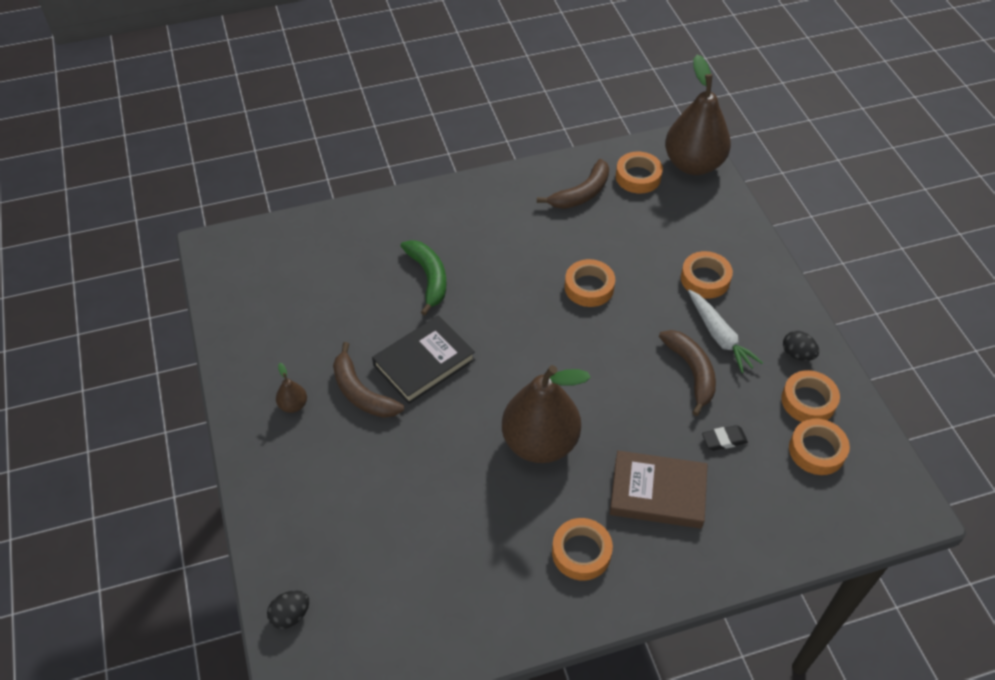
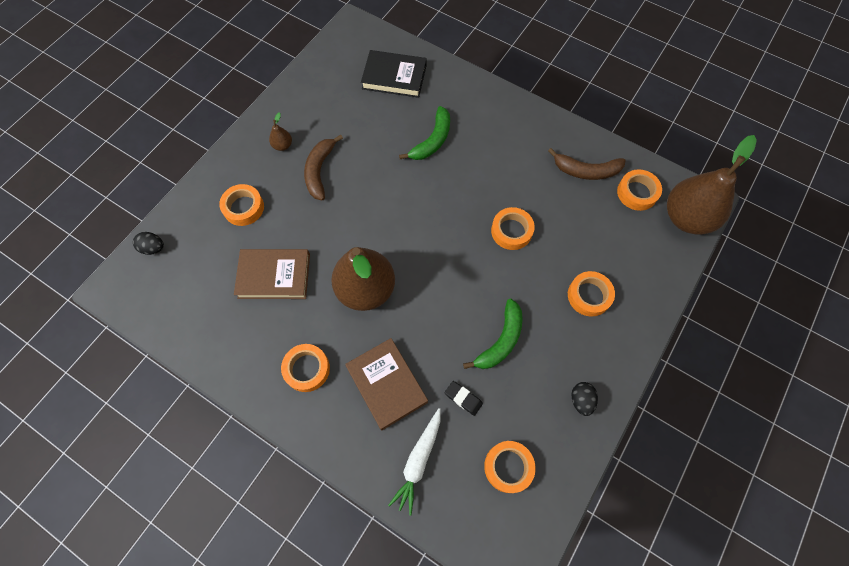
camera: 50 degrees right, 15 degrees up
(424, 362) = (368, 185): black book -> black book (394, 77)
(446, 514) = (274, 276): none -> brown book
(691, 372) = (500, 340): brown banana -> green banana
(719, 336) = (548, 338): white carrot -> white carrot (418, 461)
(808, 401) = (546, 434): orange tape -> orange tape (243, 207)

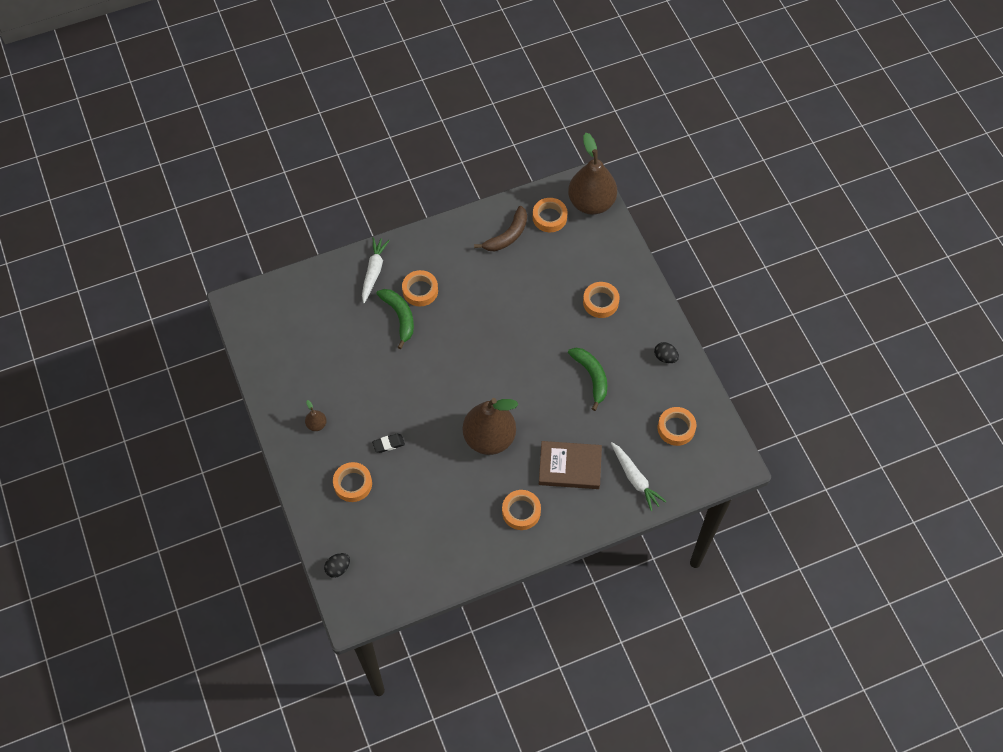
camera: 55 degrees left, 5 degrees down
(274, 276) = (430, 494): brown book -> none
(319, 171) = (363, 411): brown banana -> none
(394, 77) = (317, 306): black book -> none
(460, 95) = (374, 272): none -> white carrot
(463, 398) = (614, 426): black eraser -> black eraser (388, 444)
(511, 231) = (517, 315): orange tape -> orange tape (420, 291)

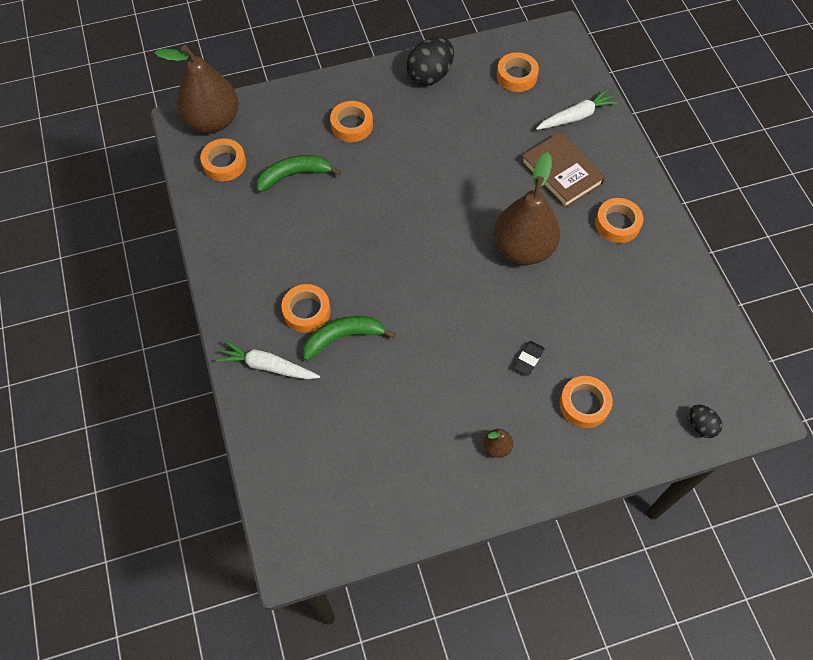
camera: 85 degrees left, 0 degrees up
(388, 444) = (528, 359): black eraser -> black eraser turned 45 degrees clockwise
(507, 235) = (241, 209): brown banana -> none
(570, 467) = (561, 173): brown book -> brown book turned 45 degrees counterclockwise
(591, 377) = (449, 143): green banana -> green banana (294, 175)
(665, 357) = (430, 75): black egg -> black egg, size x1.86

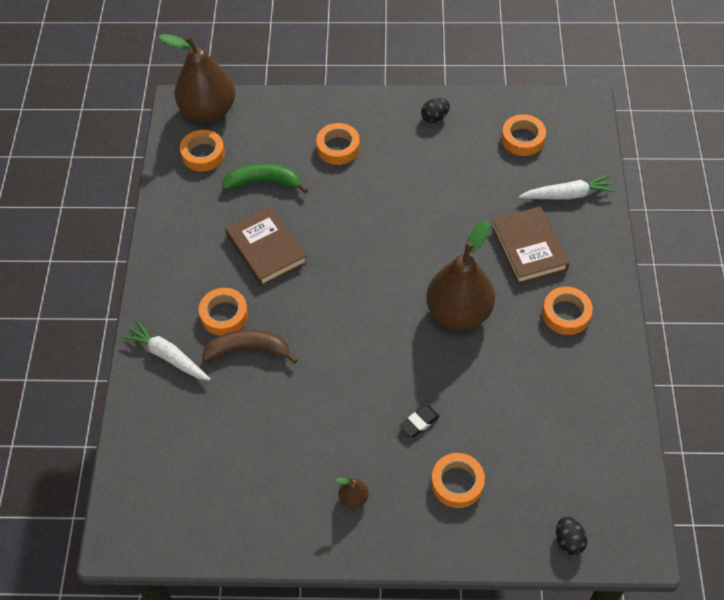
camera: 20 degrees right, 5 degrees down
(322, 237) = (266, 249): none -> brown book
(343, 337) = (248, 349): green banana -> brown banana
(430, 75) = (434, 117): black egg -> black egg, size x0.54

